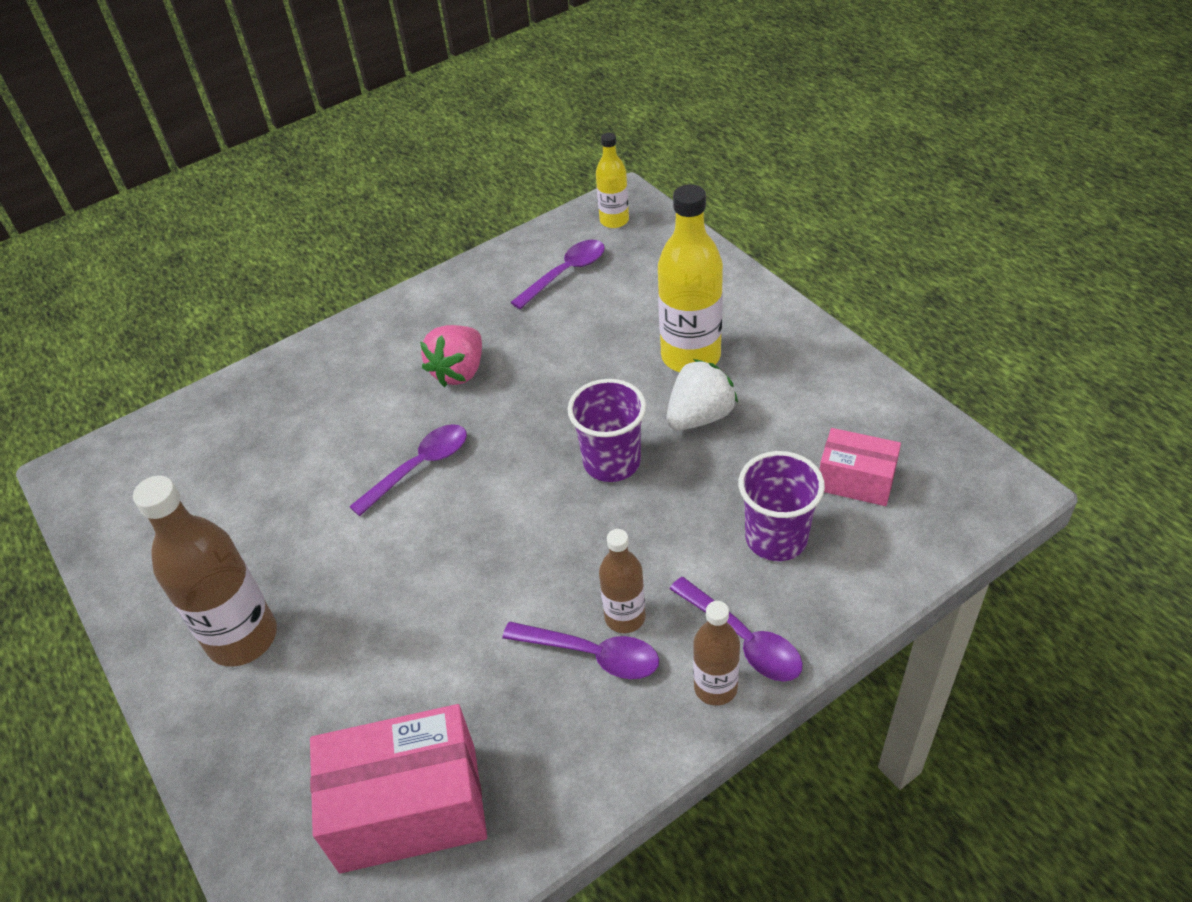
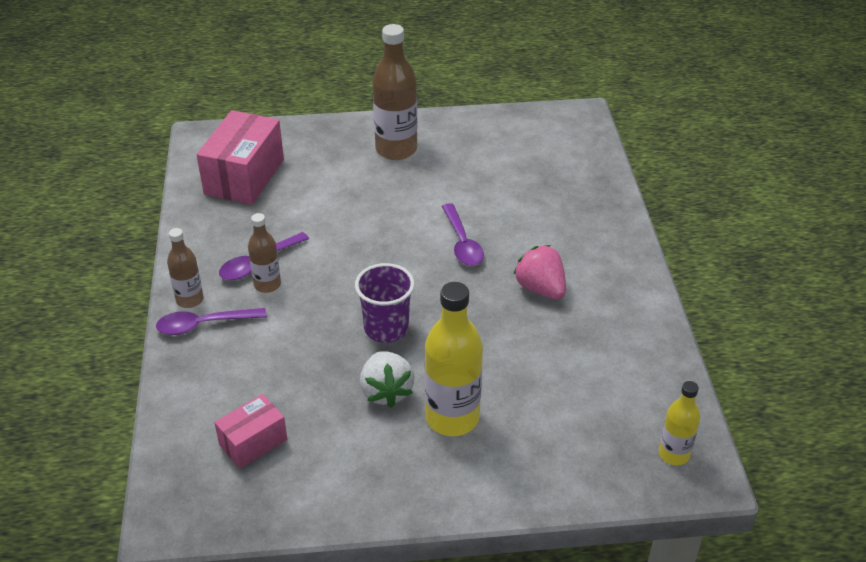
camera: 115 degrees right, 5 degrees down
(565, 274) = (616, 389): purple spoon -> none
(776, 538) = (252, 375): purple cup -> none

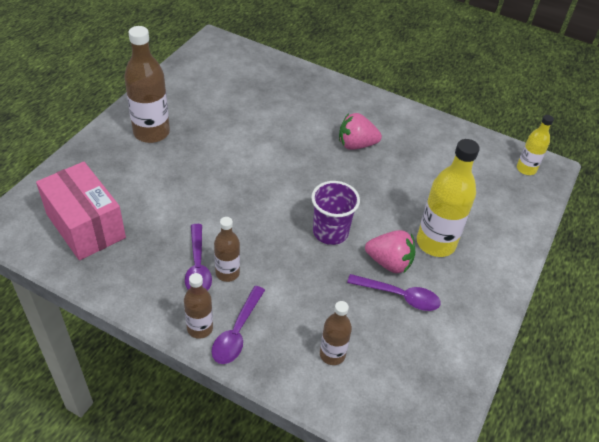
camera: 60 degrees left, 5 degrees up
(229, 400) = (332, 354): none -> brown bottle
(253, 442) = (384, 359): pink box -> none
(386, 391) = (389, 263): white strawberry -> pink strawberry
(462, 242) = (281, 154): purple spoon -> purple spoon (399, 296)

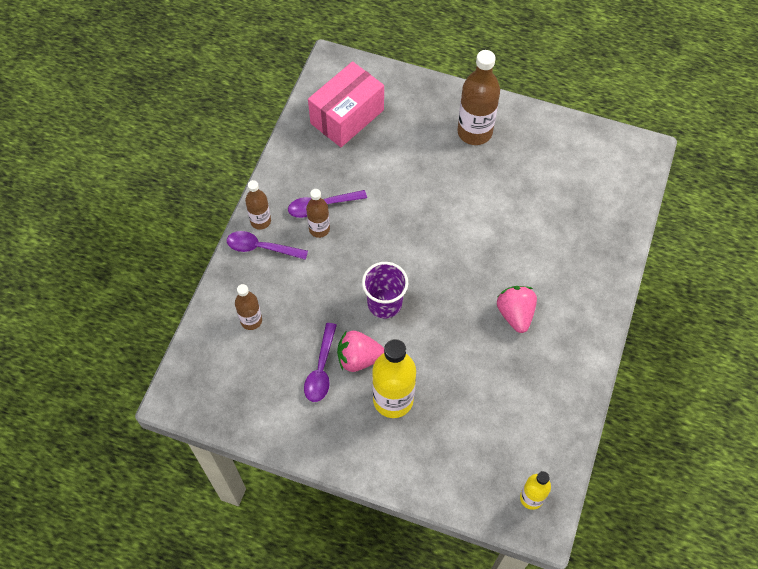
camera: 85 degrees right, 15 degrees up
(389, 263) = (358, 358): pink strawberry -> pink strawberry turned 75 degrees clockwise

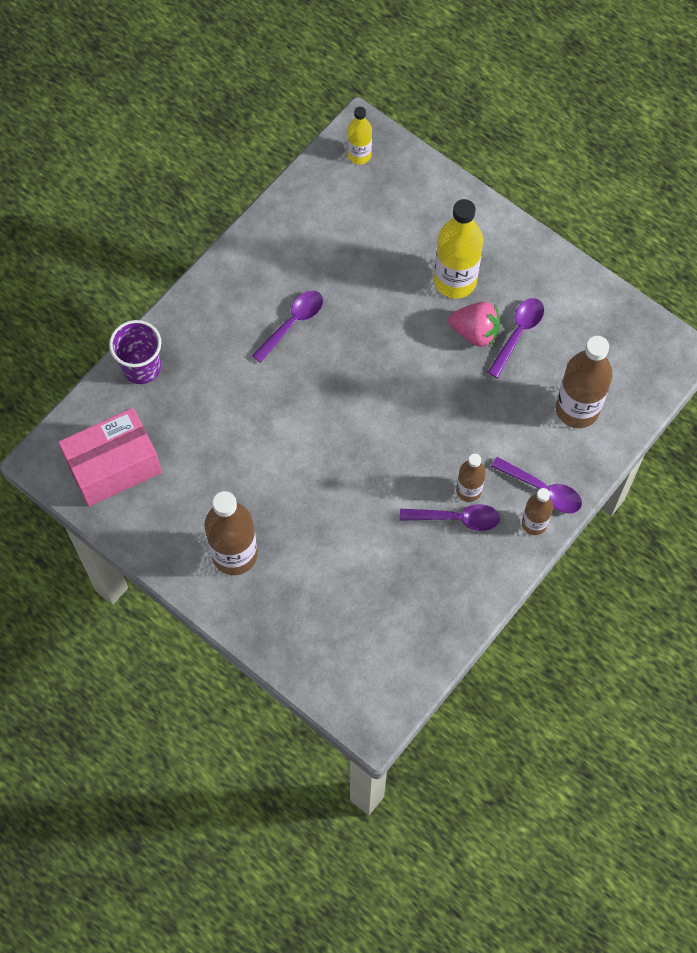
camera: 160 degrees left, 5 degrees up
(251, 320) = (577, 409): brown bottle -> brown bottle, size x1.77
(347, 117) = (383, 631): pink box -> pink box (114, 467)
(384, 303) = (426, 380): purple cup -> purple cup (141, 367)
(515, 314) = (292, 323): pink strawberry -> purple spoon

